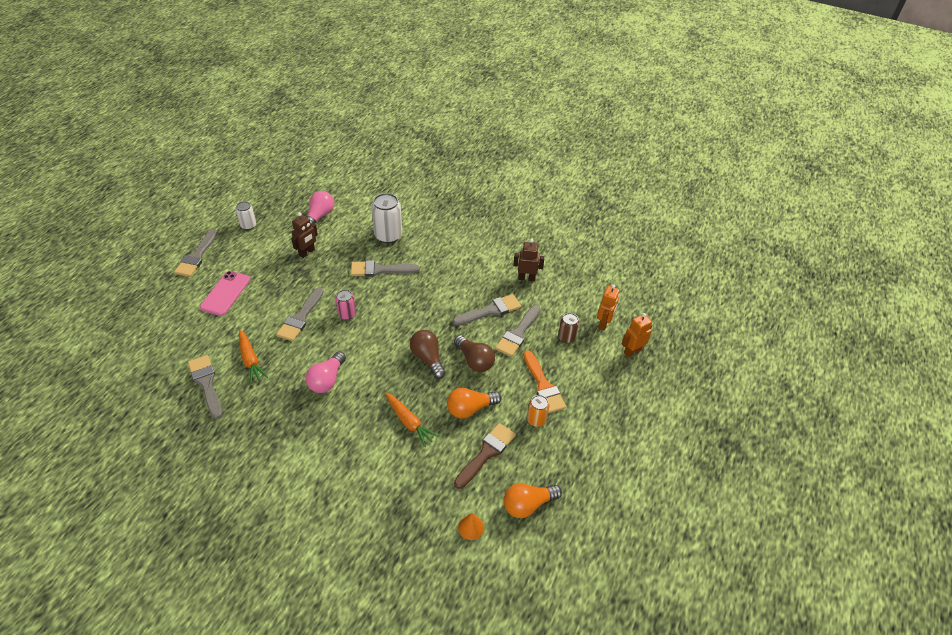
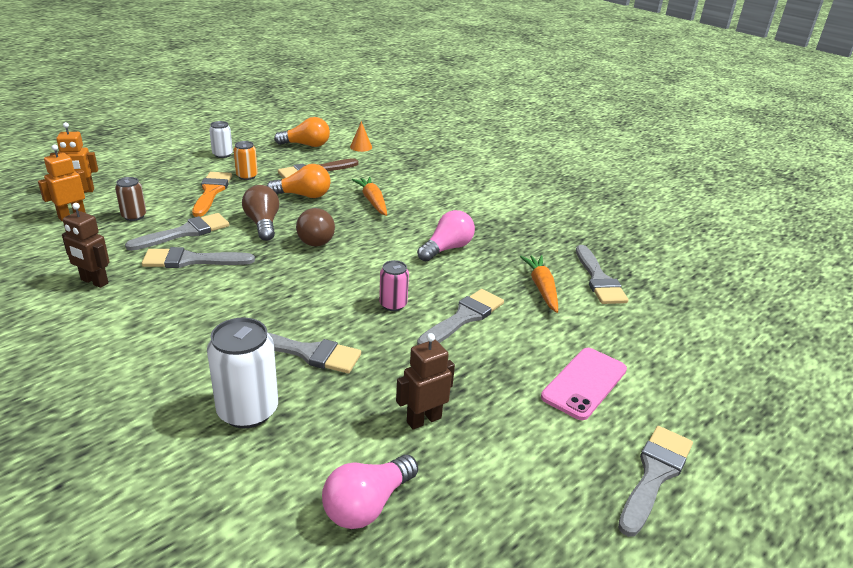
camera: 160 degrees left, 15 degrees down
(248, 225) = (543, 527): white can -> white can (222, 154)

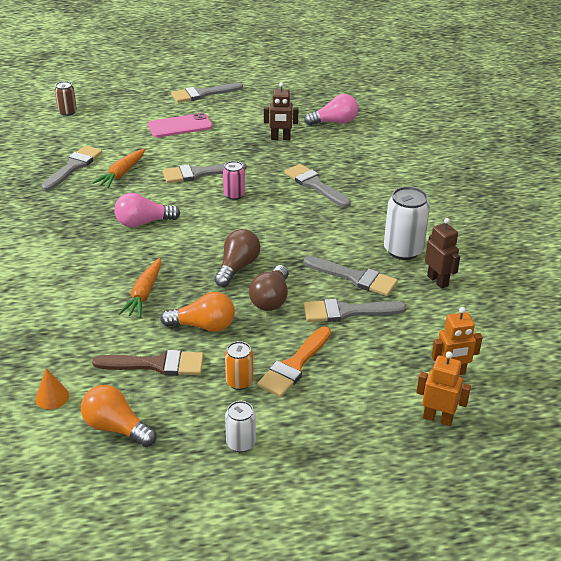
camera: 145 degrees left, 5 degrees up
(134, 216) = (388, 351): brown can -> brown can (67, 112)
(248, 411) = (366, 168): white can -> white can (403, 250)
(303, 195) = (203, 326): orange light bulb -> orange light bulb turned 150 degrees clockwise

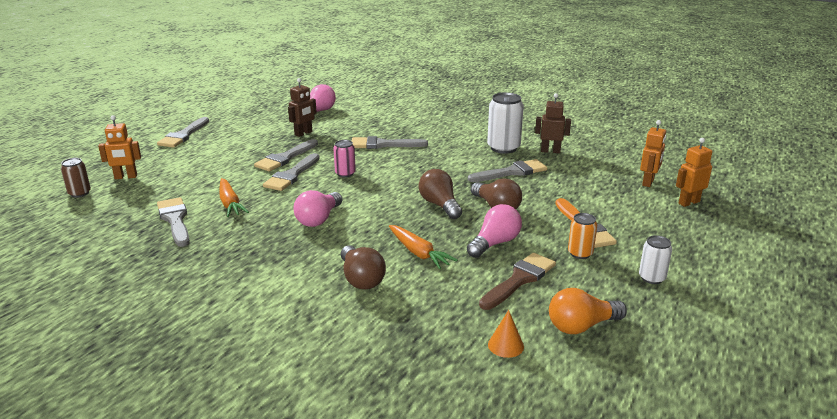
camera: 50 degrees left, 10 degrees down
(77, 285) = (361, 279): none -> brown light bulb
(109, 113) = (126, 177): none -> orange robot
(180, 126) = (210, 158): pink phone -> none
(203, 326) = (495, 243): orange light bulb -> pink light bulb
(347, 312) = (546, 188): grey brush -> grey brush (285, 158)

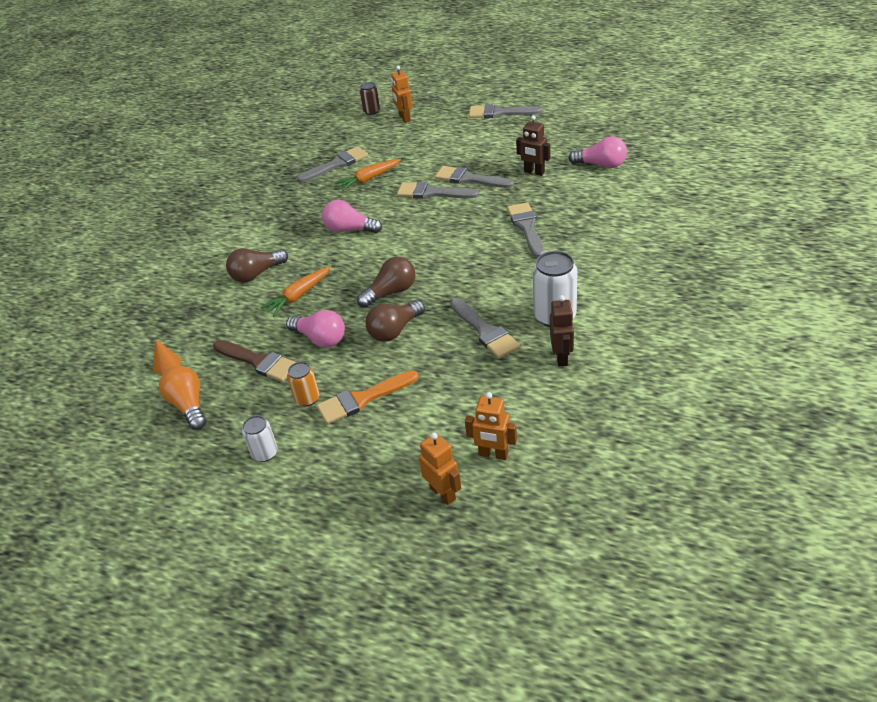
camera: 85 degrees right, 15 degrees up
(345, 173) = (445, 221): pink can -> none

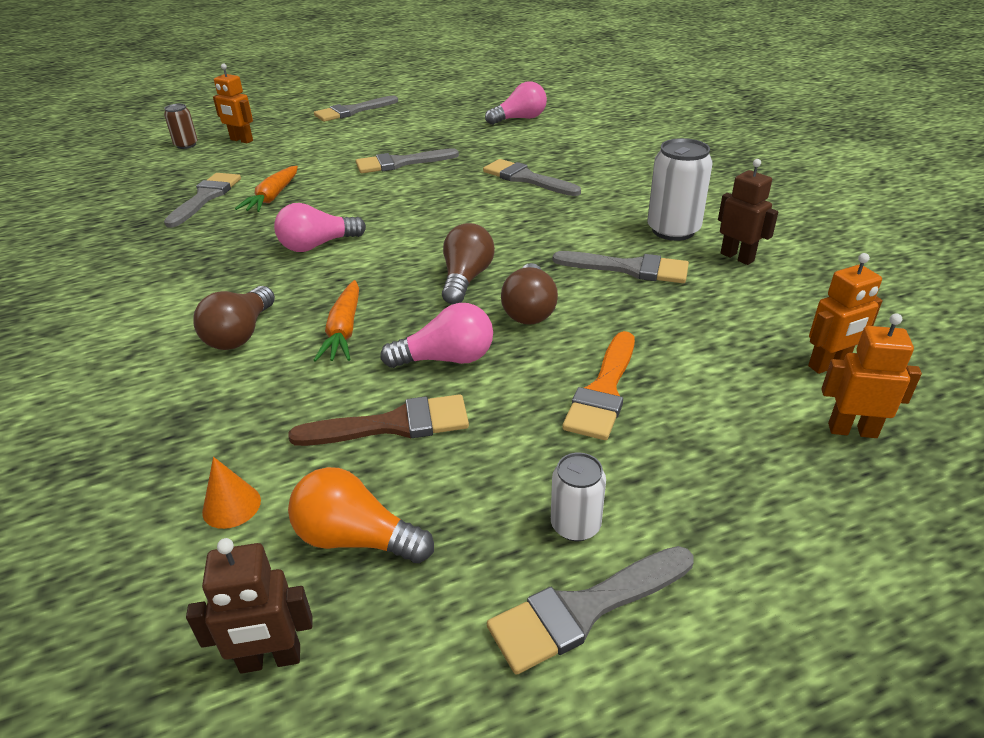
camera: 45 degrees left, 5 degrees down
(307, 398) = (532, 428): orange can -> none
(432, 193) = (375, 185): grey brush -> grey brush (584, 610)
(534, 172) = (463, 140): brown robot -> brown robot (270, 660)

